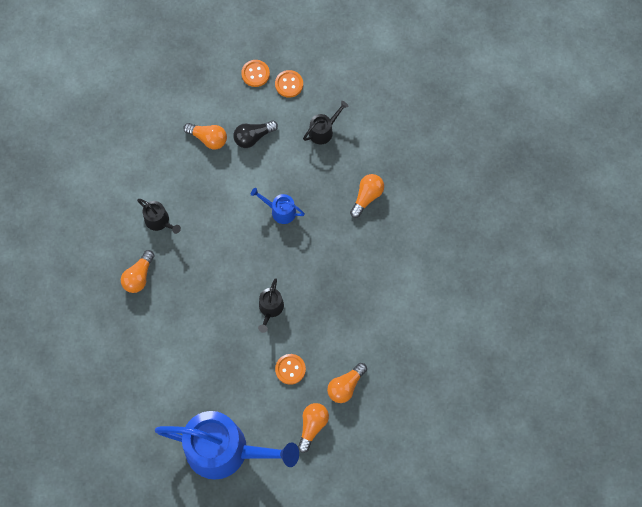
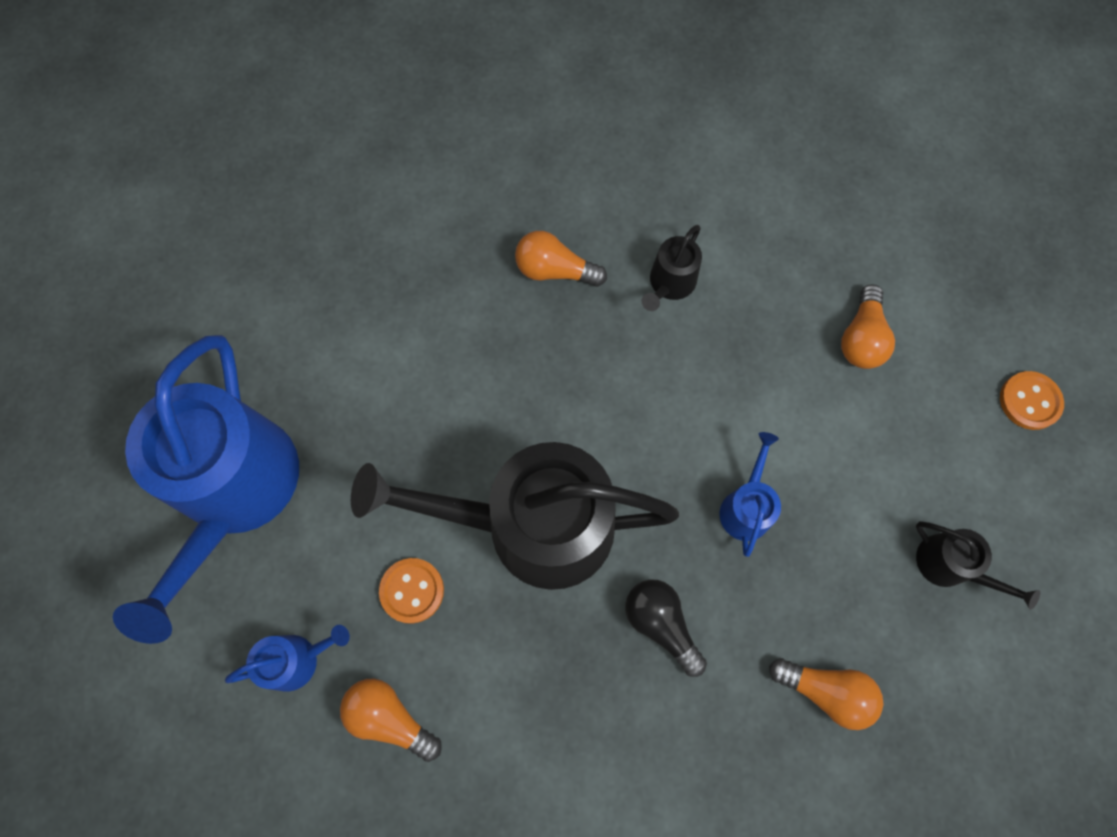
camera: 80 degrees right, 0 degrees up
(253, 137) = (890, 423): black light bulb -> black light bulb (661, 624)
(270, 308) = (534, 526): black watering can -> black watering can, size x2.38
(289, 84) = (1030, 473): orange button -> none
(312, 426) = (297, 659): orange light bulb -> blue watering can

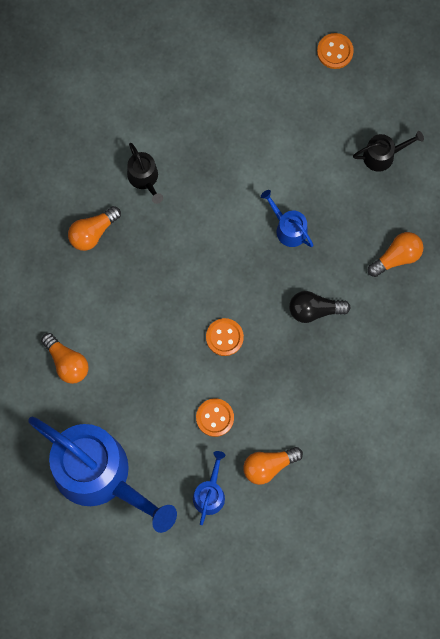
camera: 55 degrees left, 5 degrees up
(534, 526) = (224, 337): black watering can -> orange button
(861, 338) = (244, 105): orange light bulb -> orange light bulb (67, 362)

